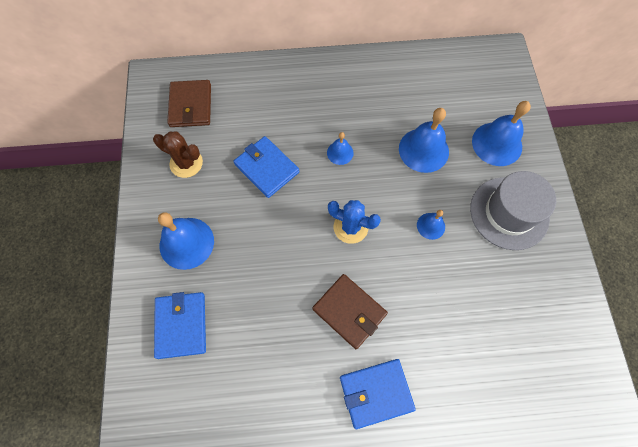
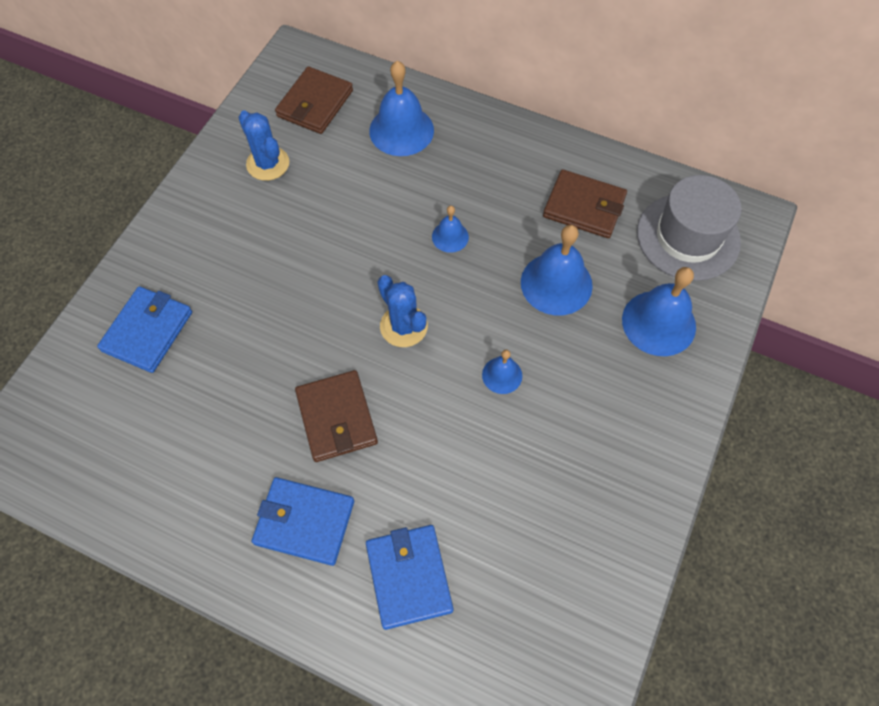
camera: 30 degrees right, 5 degrees down
(186, 163) = (268, 164): brown cactus -> blue cactus
(186, 243) = (211, 249): blue bell -> blue bell (401, 130)
(267, 168) = (352, 212): blue wallet -> blue wallet (409, 577)
(407, 92) = (584, 207): none -> brown wallet
(509, 213) = (614, 412): grey hat -> grey hat (688, 237)

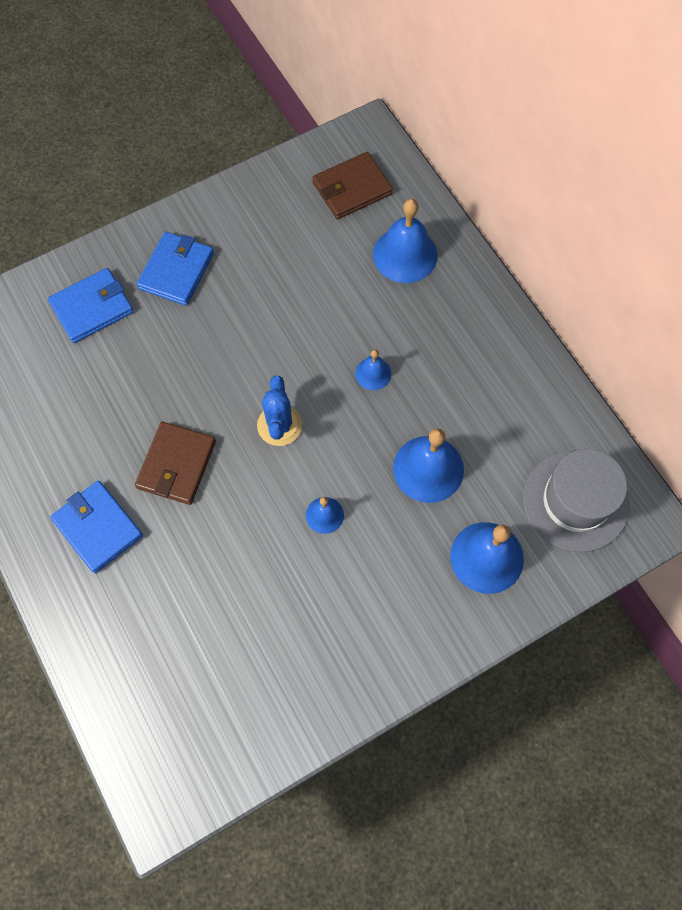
camera: 35 degrees right, 5 degrees up
(268, 164) = (276, 221): blue cactus -> none
(409, 577) = (139, 619): blue wallet -> blue wallet (176, 271)
(584, 207) = (506, 417): brown wallet -> none

